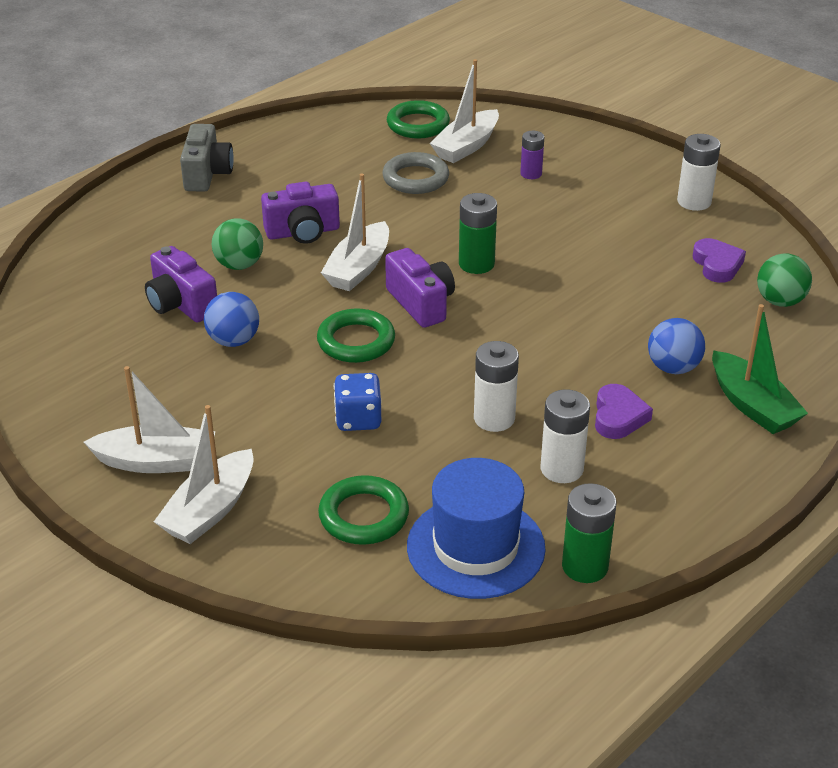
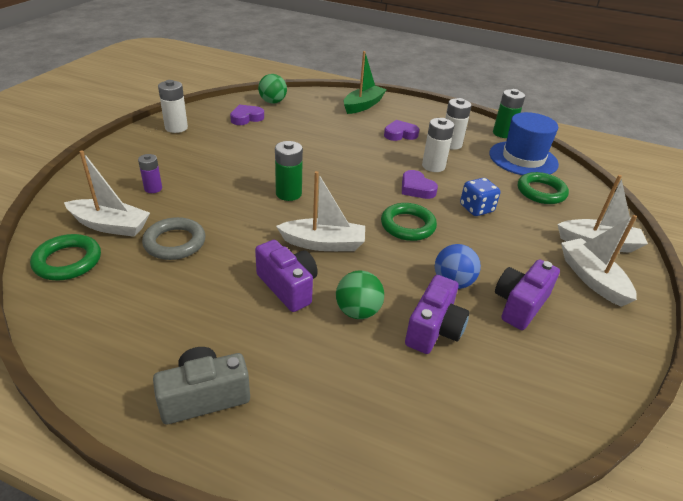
camera: 115 degrees left, 0 degrees up
(421, 303) = (348, 208): purple camera -> purple camera (520, 305)
(438, 378) = (416, 188): none -> purple heart
(673, 368) = (350, 124): blue ball -> none

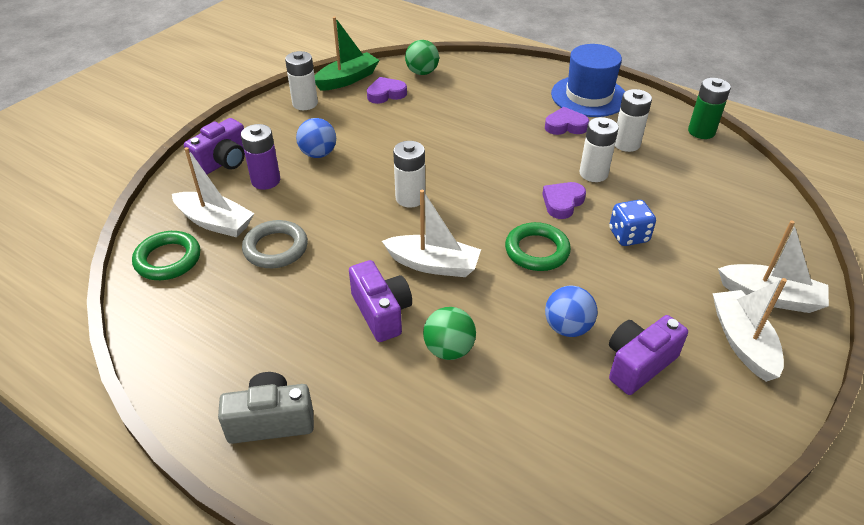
camera: 15 degrees right, 5 degrees up
(153, 188) = (266, 181): purple battery -> purple battery, size x1.53
(197, 165) = (318, 154): none -> blue ball
(288, 194) = (410, 198): green battery -> white battery
(363, 105) = (531, 82): green boat -> green boat (347, 79)
(416, 188) = (562, 203): purple heart -> purple heart turned 60 degrees clockwise
(434, 329) = (527, 381): purple camera -> purple camera (223, 162)
(523, 159) = (715, 170): blue hat -> blue hat (589, 96)
(541, 192) = (721, 219): green ring -> none

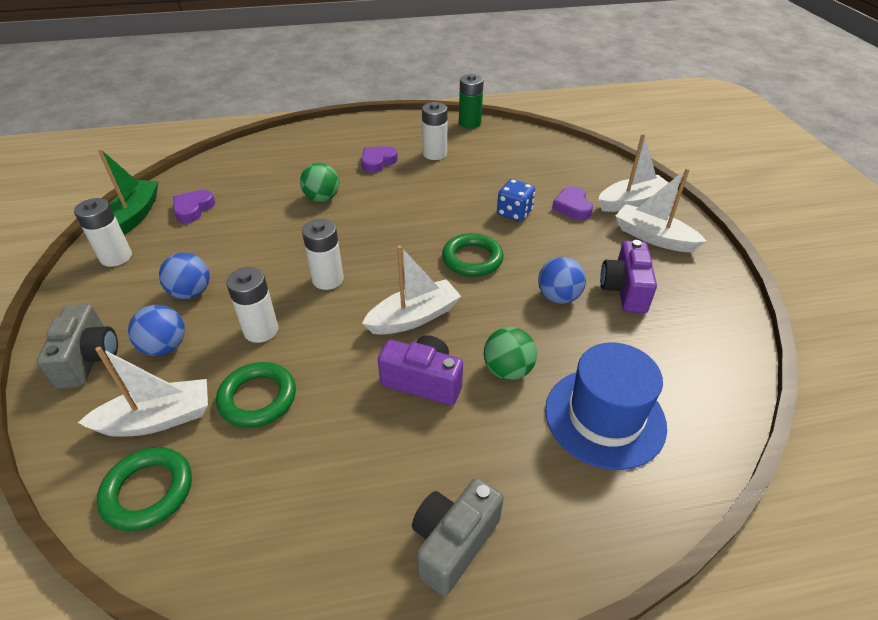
camera: 45 degrees left, 0 degrees up
(223, 162) = (89, 359): purple camera -> grey camera
(266, 181) = (165, 347): purple battery -> blue ball
(275, 248) = (258, 398): grey ring -> green ring
(422, 72) = (205, 176): green ball -> green ball (322, 198)
(562, 203) = (445, 216): purple heart -> purple heart (572, 207)
(589, 96) = (367, 134): blue hat -> blue hat (605, 417)
(593, 173) = (439, 185): white battery -> white battery (261, 330)

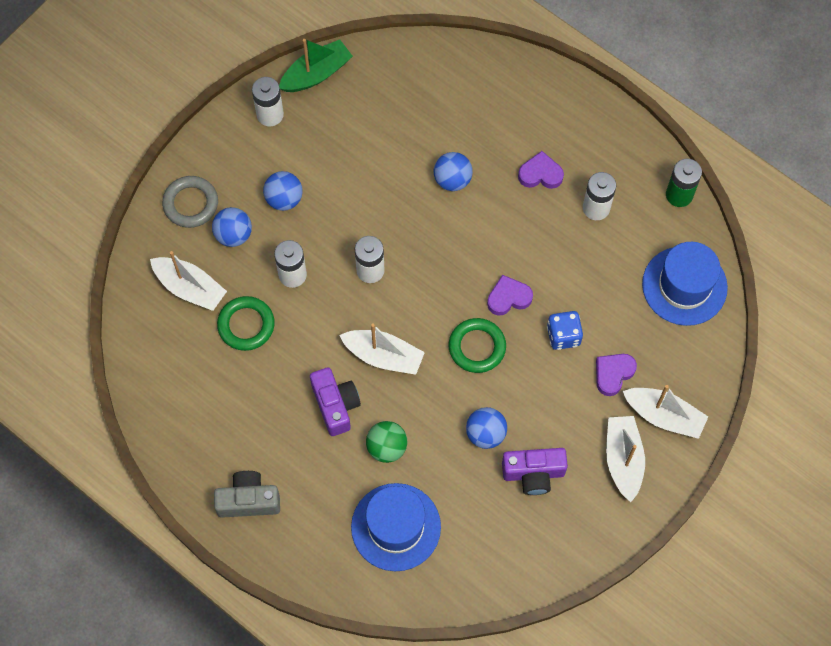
camera: 50 degrees right, 25 degrees up
(89, 359) = (190, 204): grey camera -> grey ring
(148, 491) = (153, 331): green ring -> none
(193, 209) = (357, 104): purple heart -> purple heart (508, 298)
(322, 198) = (452, 180): green ball -> blue ball
(536, 149) = (684, 286): none -> blue hat
(625, 290) = (533, 474): purple camera -> purple camera turned 150 degrees counterclockwise

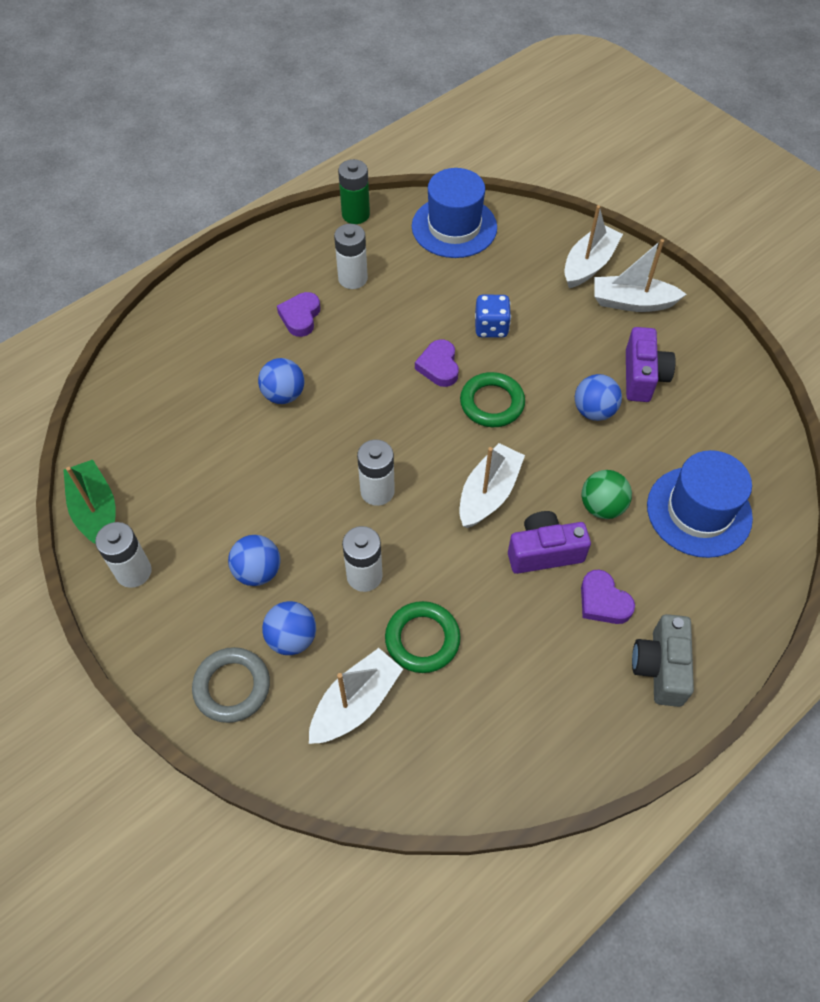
camera: 80 degrees left, 10 degrees down
(613, 374) = (539, 295): purple heart -> purple heart (603, 601)

